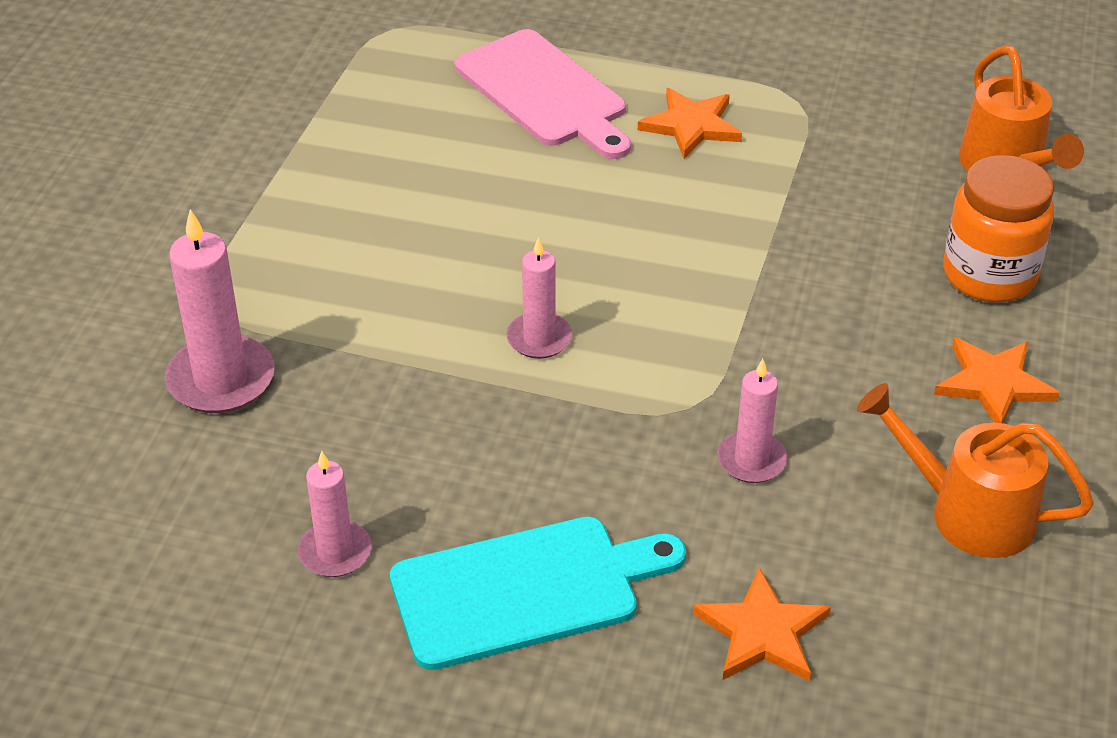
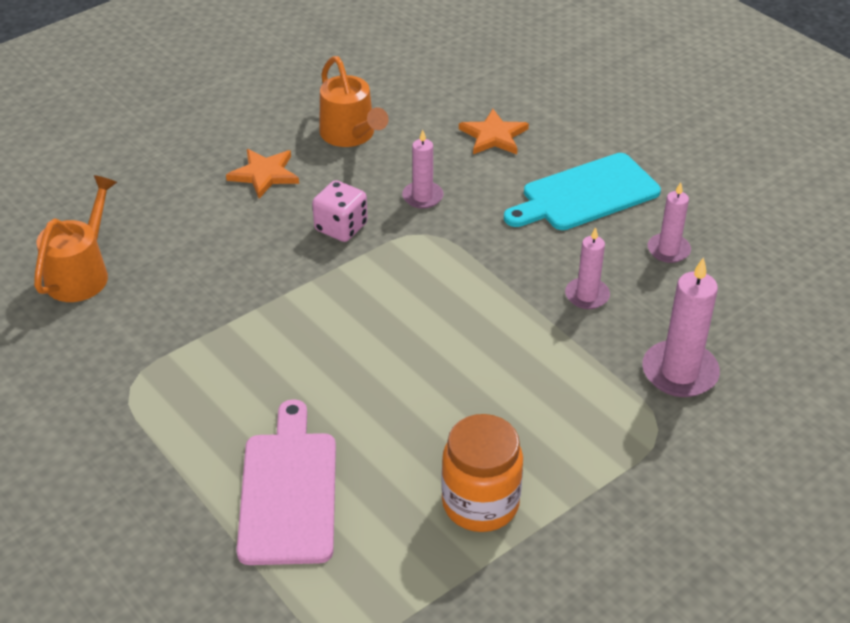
camera: 145 degrees left, 0 degrees up
(525, 590) = (585, 194): turquoise cutting board -> turquoise cutting board turned 45 degrees counterclockwise
(539, 339) = (470, 306): pink candle -> pink candle (587, 295)
(691, 126) = (222, 404): orange star -> none
(803, 360) = (341, 227): none -> pink dice
(989, 275) = (187, 222): orange jar -> orange jar (480, 503)

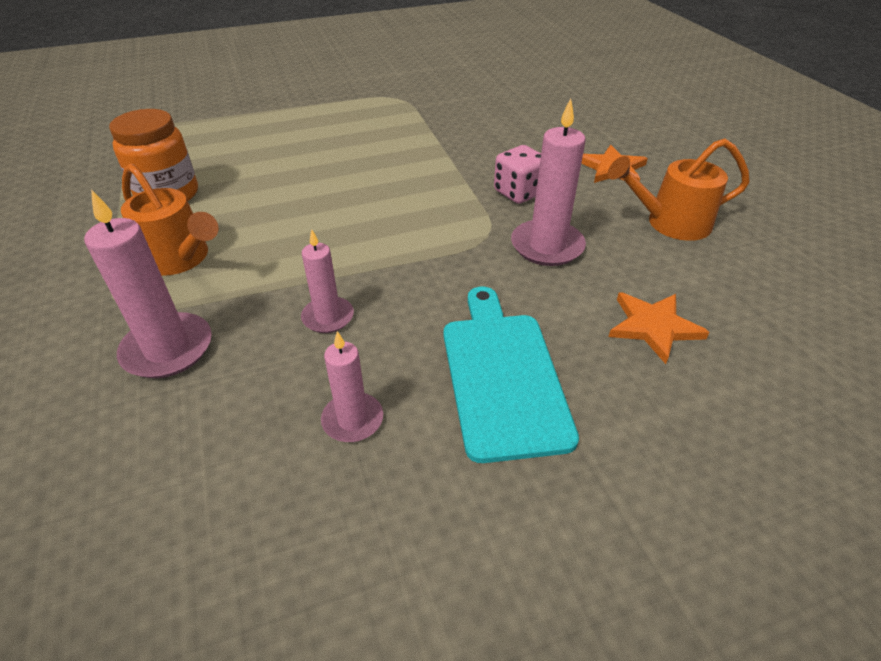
camera: 110 degrees right, 0 degrees up
(82, 273) = (516, 93): orange watering can -> orange watering can (180, 259)
(288, 490) = (261, 132): pink cutting board -> none
(422, 197) = (547, 246): pink candle -> pink candle, size x1.61

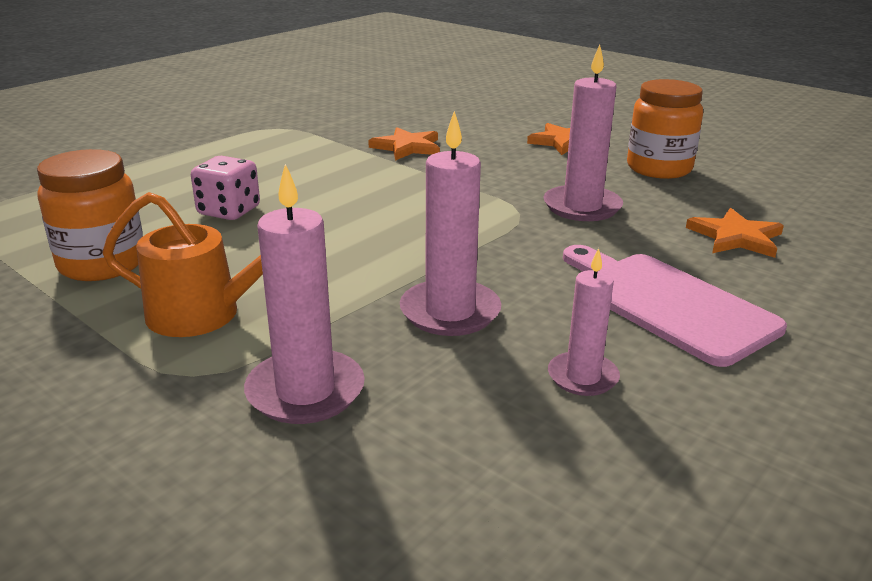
camera: 30 degrees left, 15 degrees down
(328, 317) = (450, 312): pink candle -> pink candle, size x1.61
(472, 141) = (407, 147): none -> orange star
(502, 375) = (666, 303): turquoise cutting board -> pink cutting board
(519, 193) = (505, 176): pink dice -> pink dice (229, 211)
(670, 223) = (659, 168): orange watering can -> orange jar

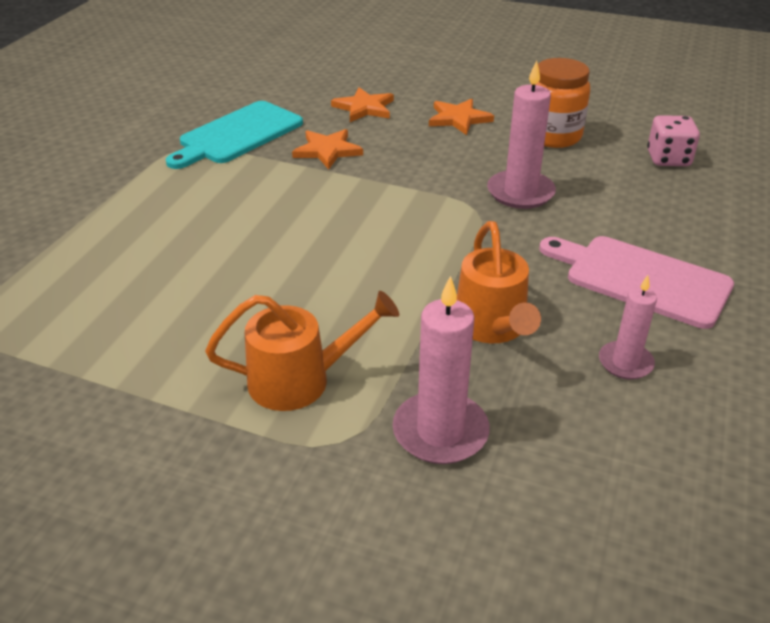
camera: 20 degrees left, 10 degrees up
(102, 264) = (160, 350): orange jar -> none
(229, 211) = (225, 262): pink dice -> pink dice (668, 159)
(333, 125) = (237, 135): none -> turquoise cutting board
(450, 312) = (493, 327): pink candle -> orange watering can
(735, 237) = (651, 201): orange star -> orange star (364, 108)

